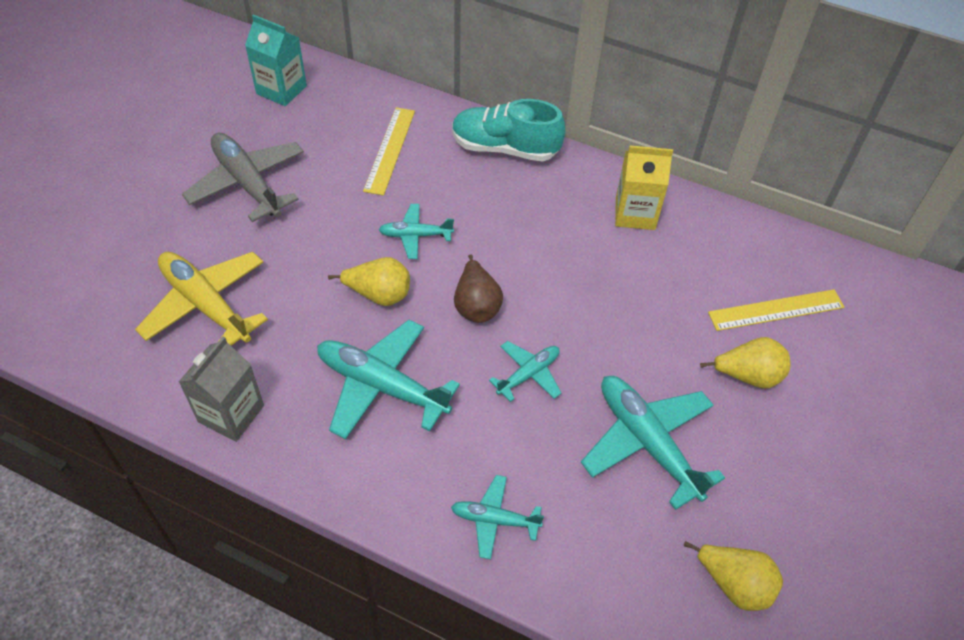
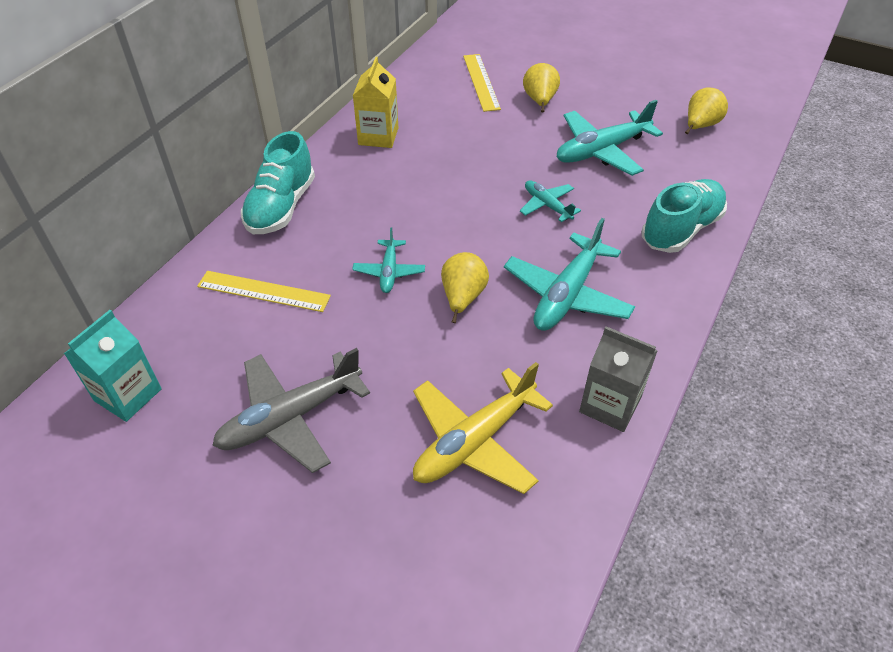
camera: 85 degrees left, 5 degrees down
(476, 305) = (476, 232): brown pear -> none
(494, 520) = (681, 229): turquoise plane -> turquoise shoe

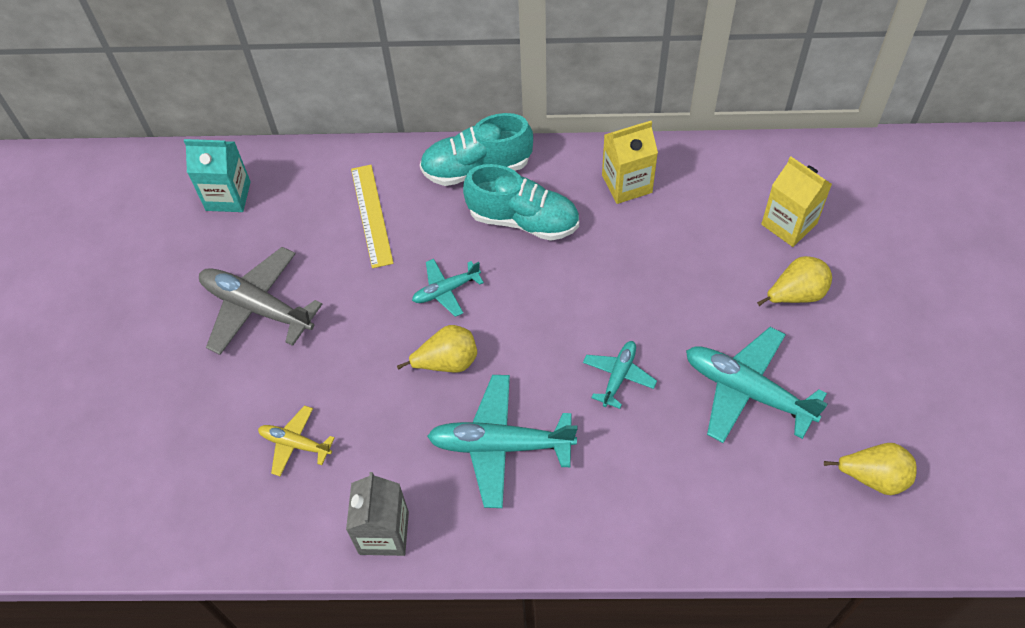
camera: 65 degrees right, 10 degrees up
(474, 441) = (295, 444): yellow plane -> yellow plane, size x0.55
(481, 82) = (789, 224): yellow ruler -> yellow carton
(681, 229) = (662, 516): turquoise shoe -> turquoise shoe (523, 220)

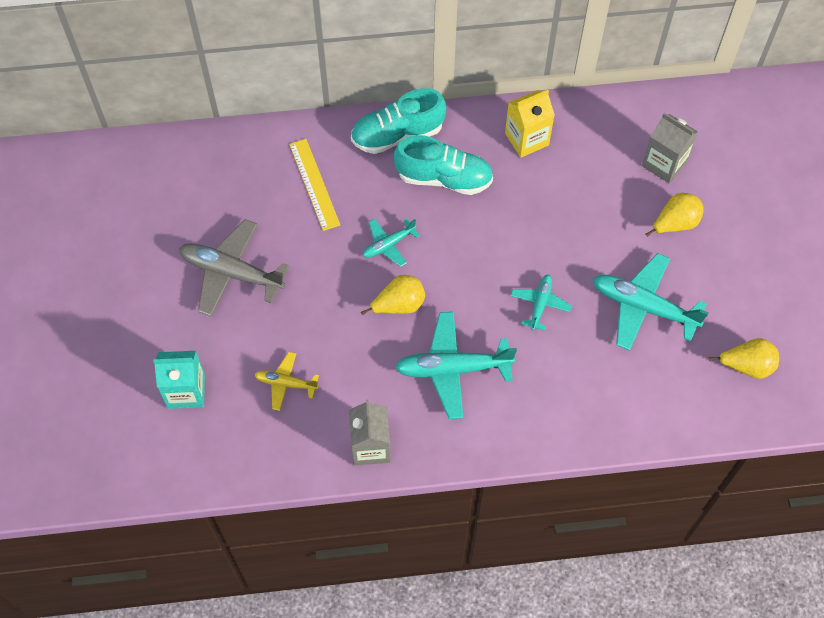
camera: 10 degrees left, 5 degrees up
(228, 196) = (186, 177): turquoise carton -> turquoise carton (186, 391)
(789, 224) = (664, 164): yellow carton -> grey carton

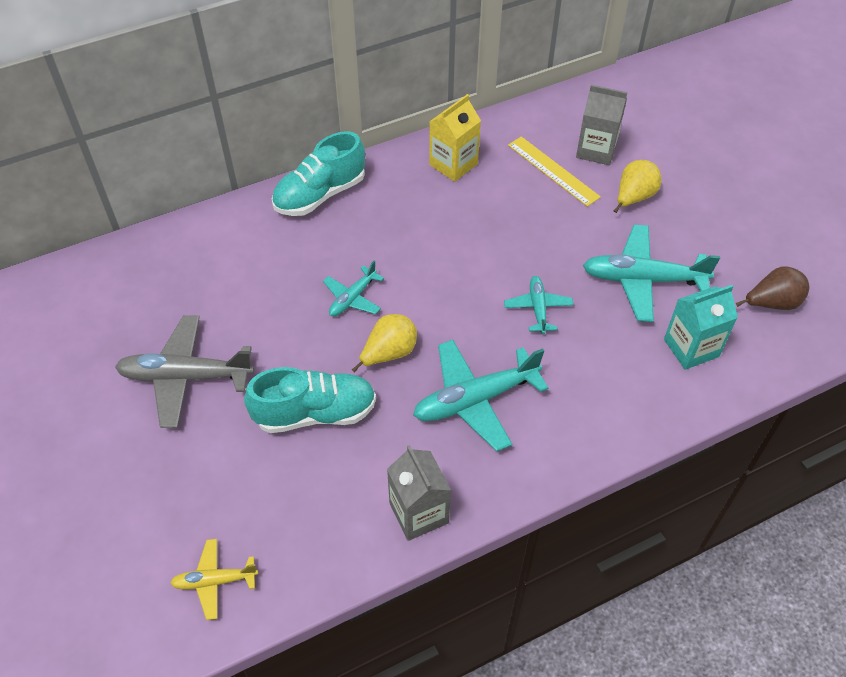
camera: 20 degrees left, 10 degrees down
(186, 391) = (173, 523): turquoise carton -> turquoise carton (691, 348)
(286, 383) = (292, 475): yellow plane -> yellow plane (214, 581)
(314, 184) = (248, 263): yellow ruler -> yellow ruler (553, 171)
(444, 178) = (385, 220): turquoise shoe -> turquoise shoe (315, 413)
(746, 366) = (771, 303): yellow pear -> brown pear

